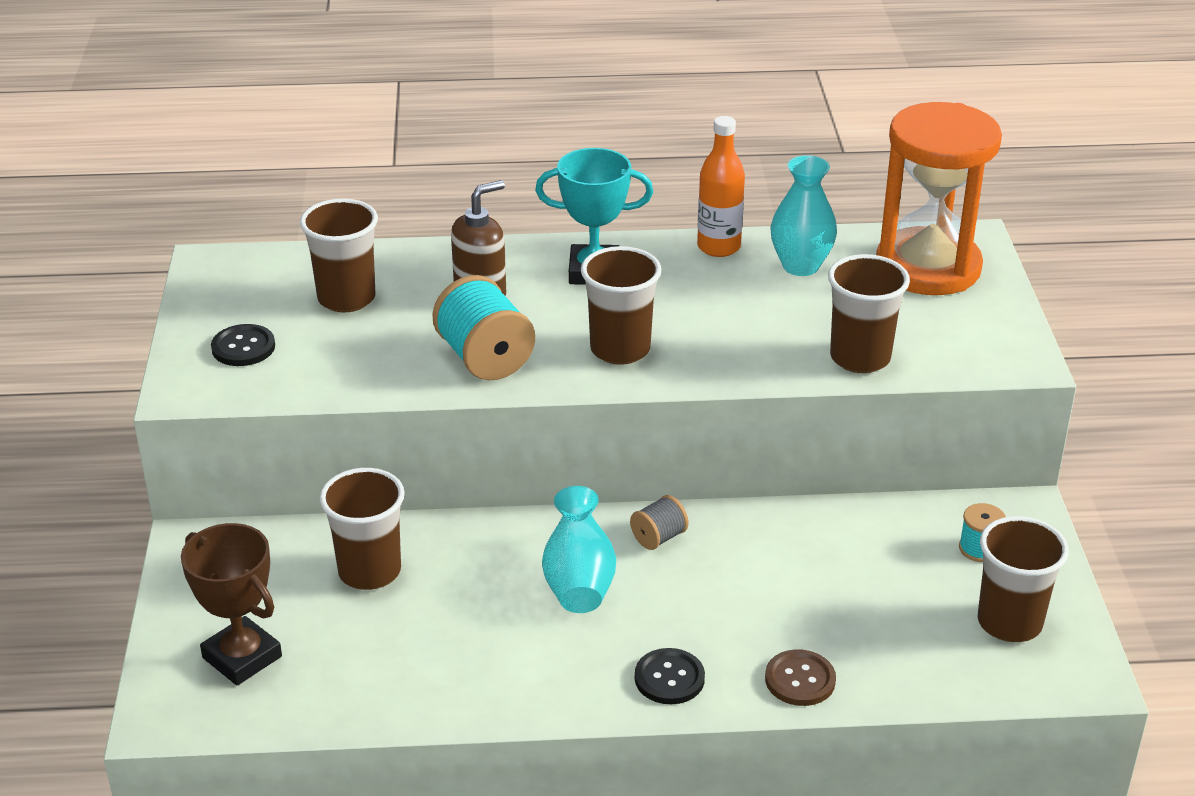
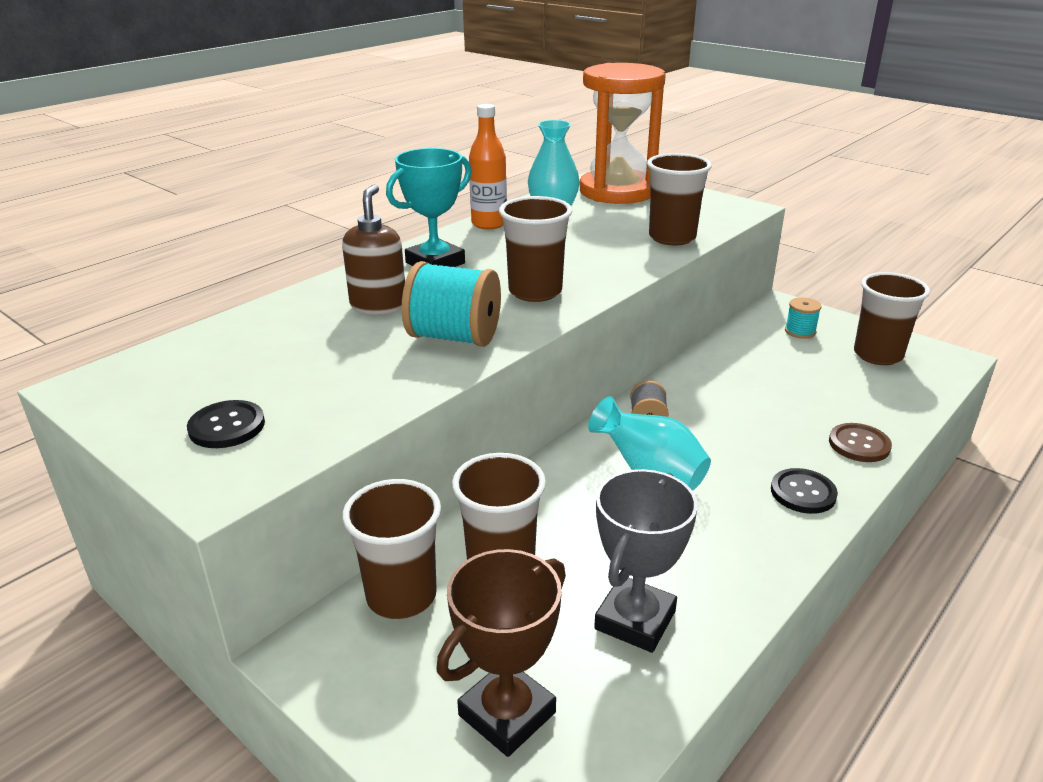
camera: 45 degrees left, 5 degrees down
(242, 657) = (507, 714): brown trophy -> brown trophy turned 45 degrees counterclockwise
(346, 298) = (269, 353): brown cup -> brown cup (401, 596)
(393, 666) = (635, 620): none -> grey trophy

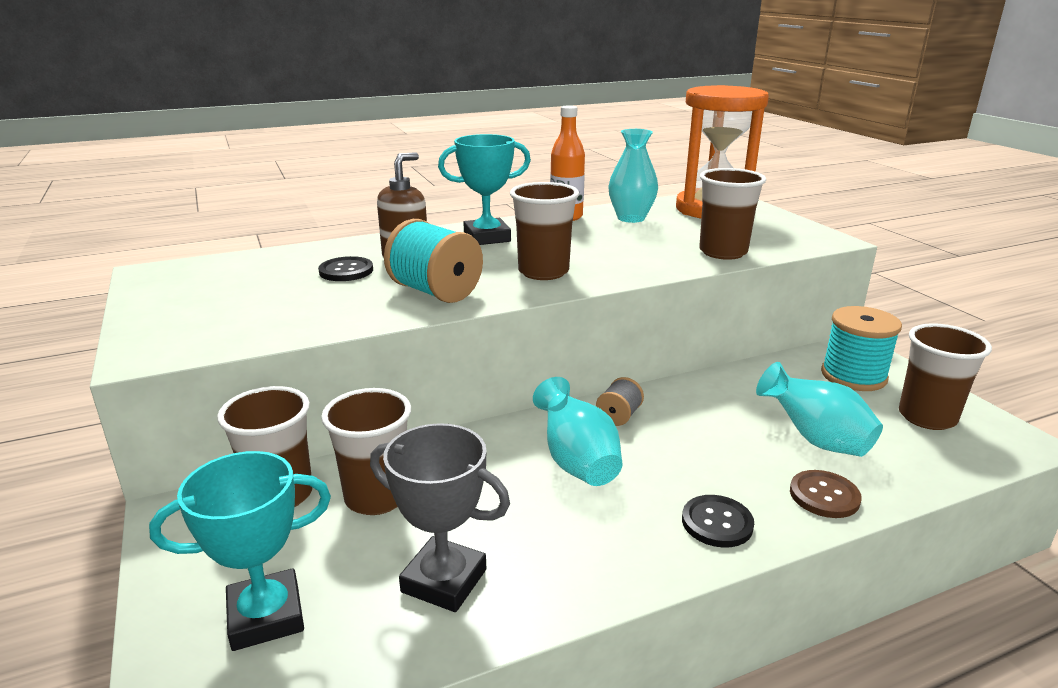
camera: 25 degrees right, 5 degrees down
(227, 426) = (201, 317): black button -> black button (346, 271)
(507, 714) = (266, 616): brown trophy -> turquoise trophy
(635, 620) = (444, 581): grey trophy -> grey trophy turned 60 degrees clockwise
(800, 331) = (853, 376): turquoise spool -> turquoise spool, size x1.88
(816, 397) = (815, 439): none -> turquoise vase

